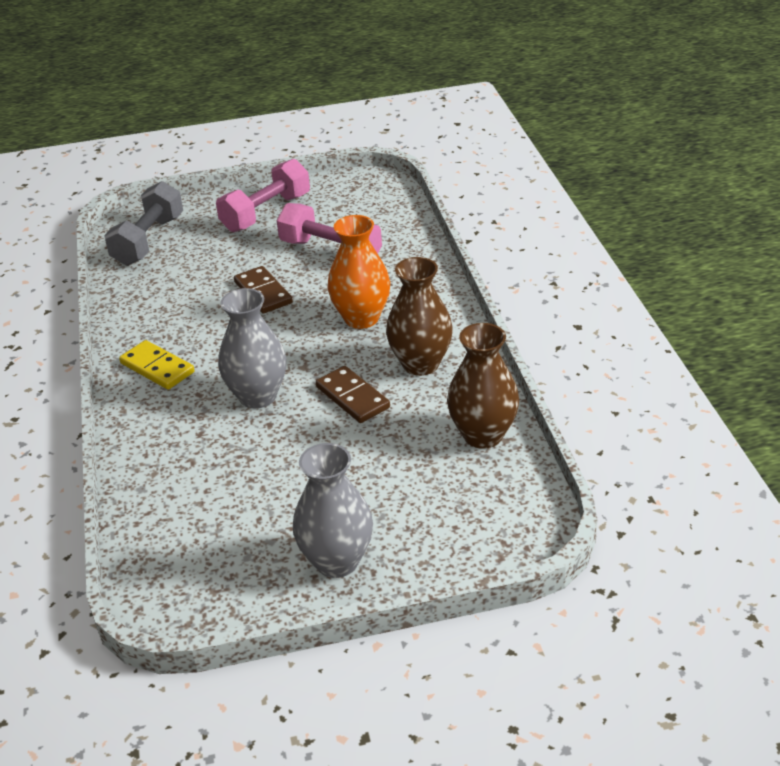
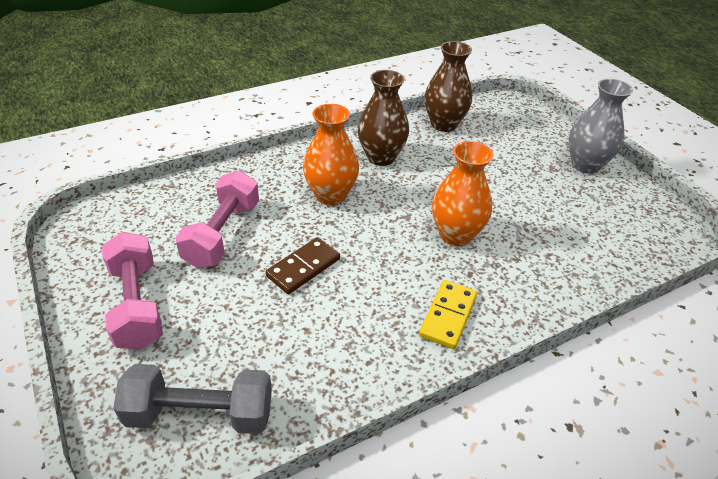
camera: 110 degrees left, 5 degrees up
(258, 396) = (455, 235): grey vase -> orange vase
(266, 213) = (137, 304): pink dumbbell -> pink dumbbell turned 45 degrees clockwise
(353, 397) = (433, 183): brown domino -> none

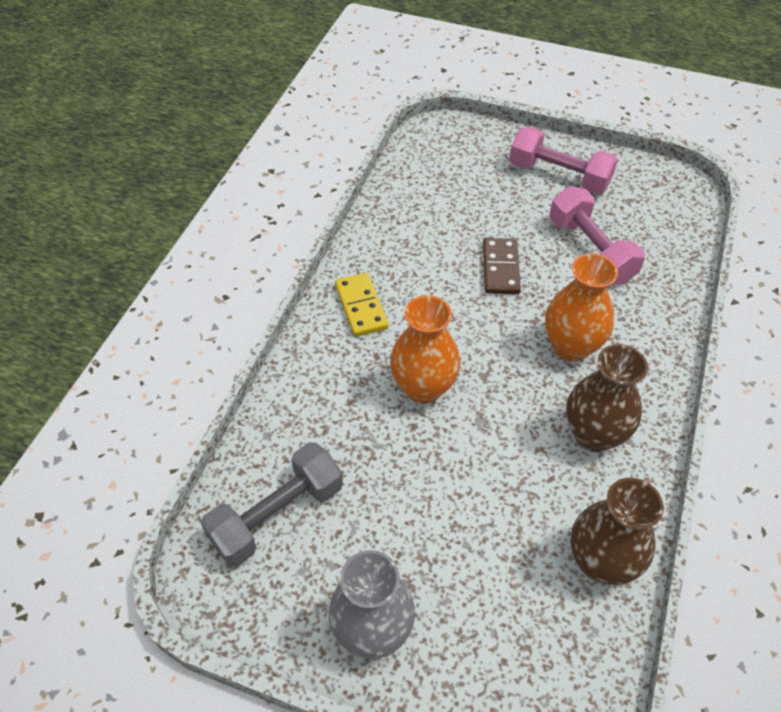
camera: 140 degrees right, 10 degrees up
(200, 414) = (440, 159): grey dumbbell -> grey dumbbell (277, 514)

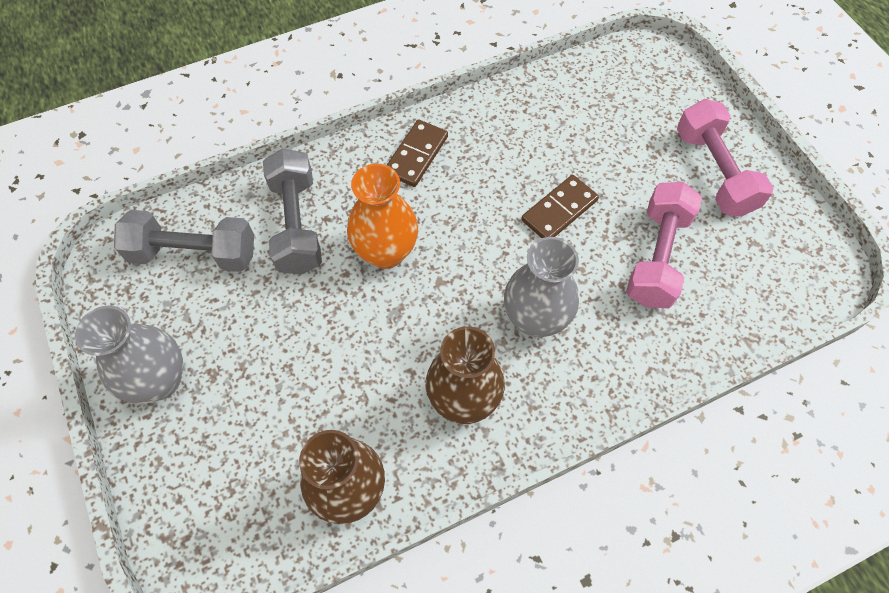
camera: 45 degrees right, 10 degrees up
(333, 424) = (297, 224): none -> grey dumbbell
(361, 307) = (416, 155): yellow domino -> brown domino
(571, 346) = (535, 319): orange vase -> grey vase

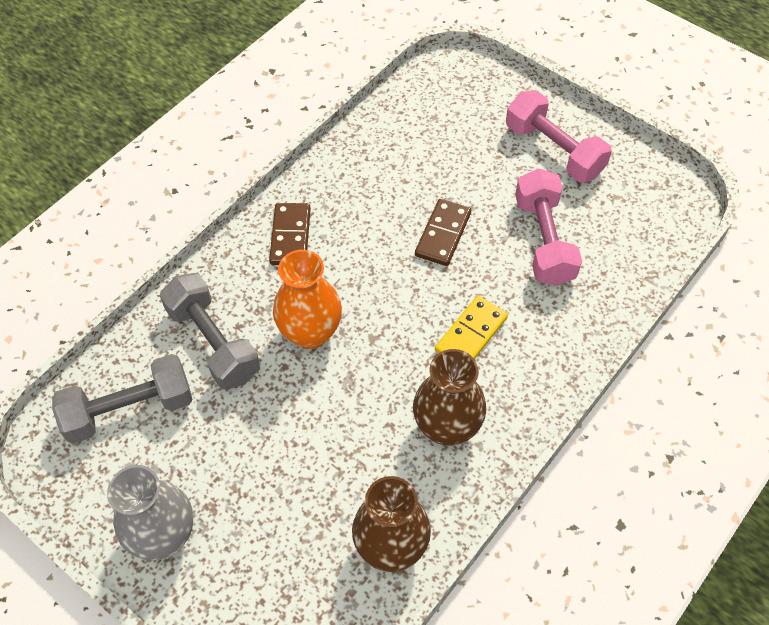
camera: 25 degrees left, 5 degrees down
(535, 319) = (471, 334): grey vase -> yellow domino

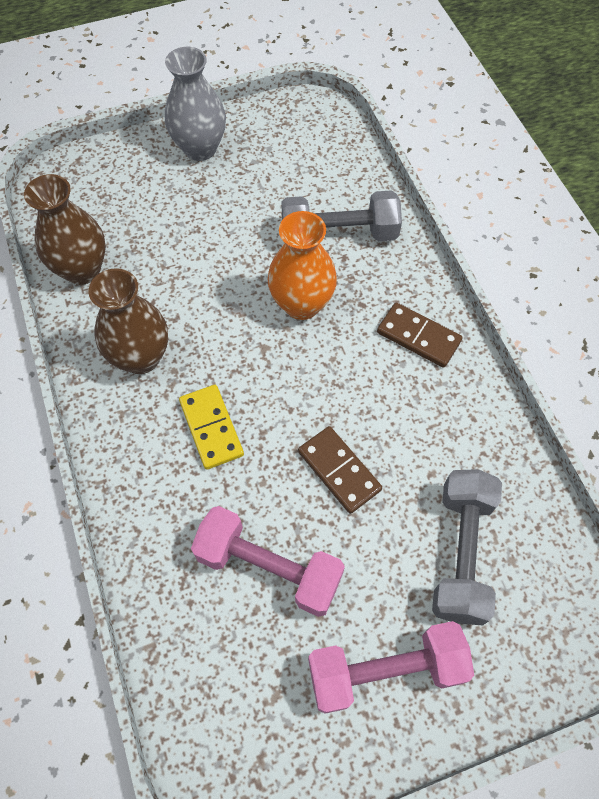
camera: 120 degrees right, 5 degrees up
(129, 409) = (315, 163): grey dumbbell -> grey dumbbell (461, 553)

